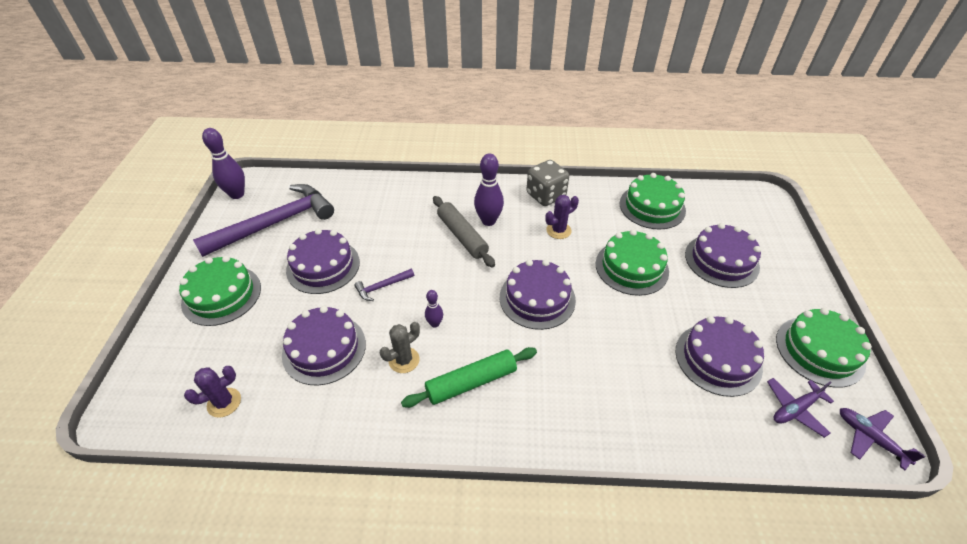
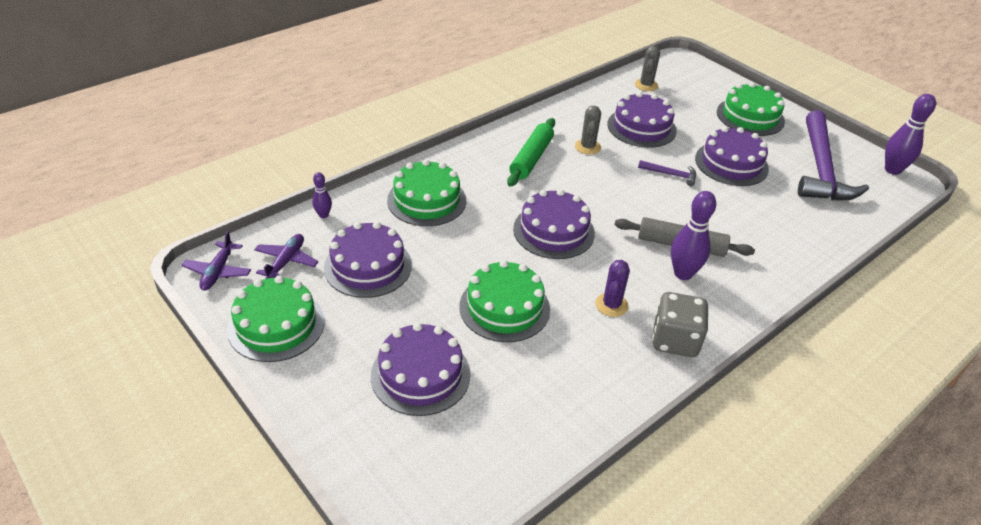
camera: 135 degrees right, 5 degrees down
(224, 402) = (646, 85): purple cactus -> grey cactus
(382, 287) = (670, 174): purple hammer -> purple hammer turned 90 degrees clockwise
(435, 323) = (600, 174): purple bowling pin -> purple bowling pin (323, 215)
(652, 207) = (552, 406): green cake -> green cake (427, 200)
(870, 438) = (218, 271): purple plane -> purple plane turned 90 degrees clockwise

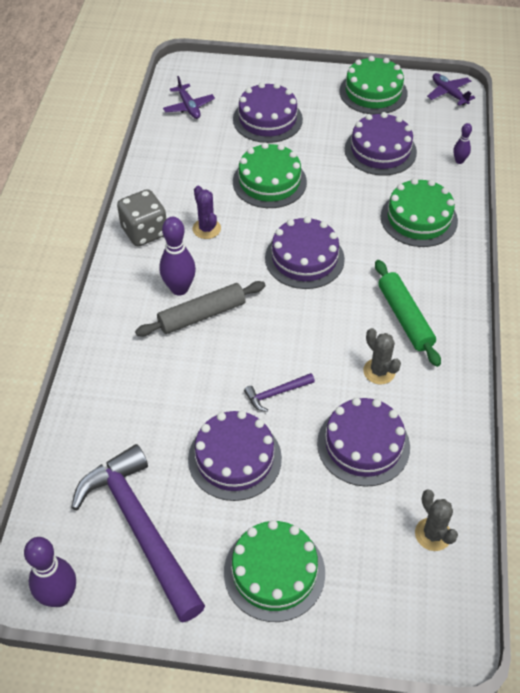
camera: 140 degrees right, 10 degrees up
(286, 261) = (427, 122): purple plane -> purple plane (189, 107)

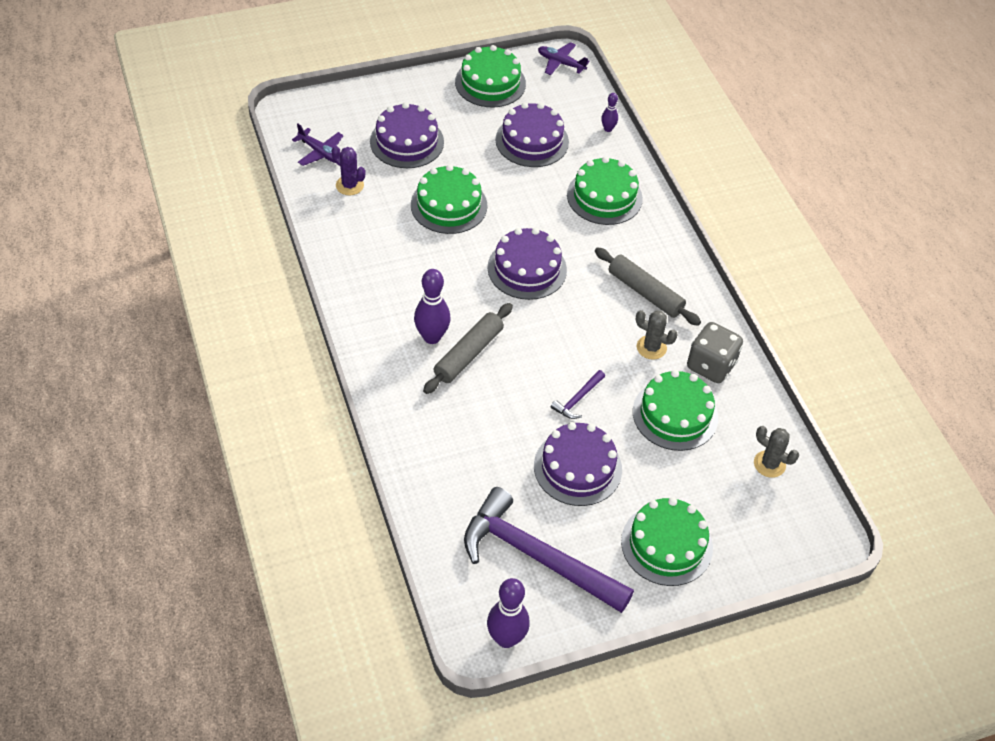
camera: 30 degrees left, 0 degrees up
(144, 232) = (362, 294): grey dice -> grey dice (711, 365)
(206, 229) = (419, 271): purple cactus -> purple cactus (349, 185)
(363, 445) = (675, 414): purple cake -> green cake
(405, 318) = (645, 292): green rolling pin -> grey rolling pin

